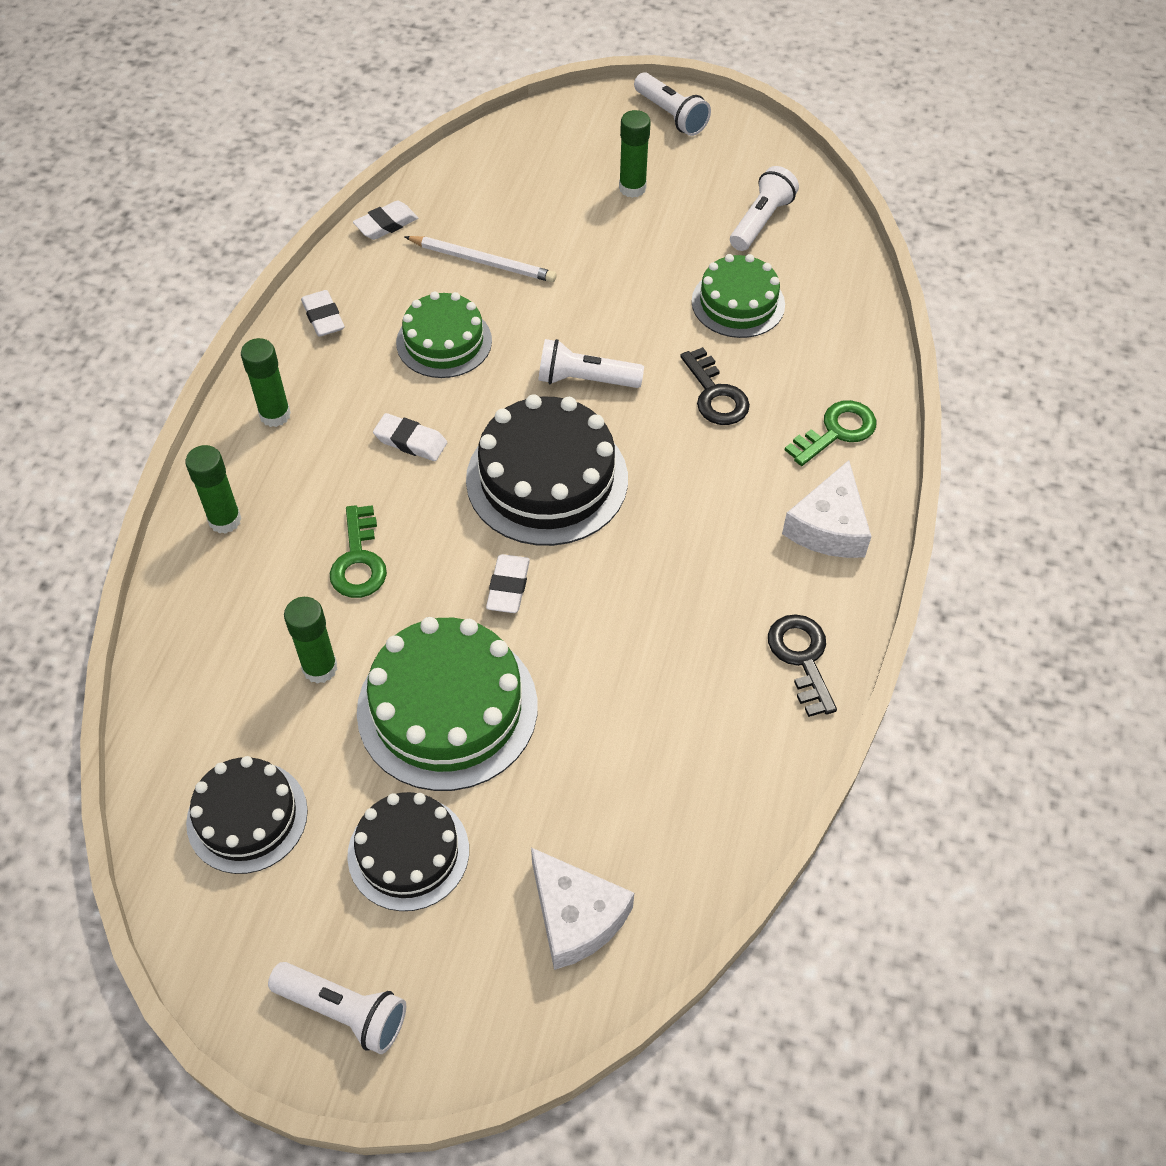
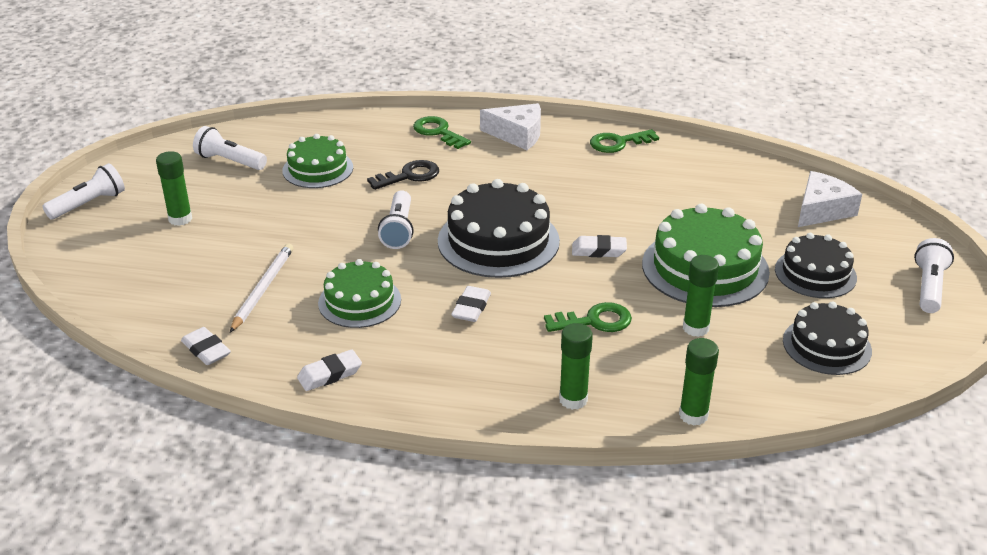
camera: 95 degrees left, 20 degrees down
(275, 415) = (451, 387): green glue stick -> green glue stick (693, 415)
(802, 658) = (618, 143): black key -> green key

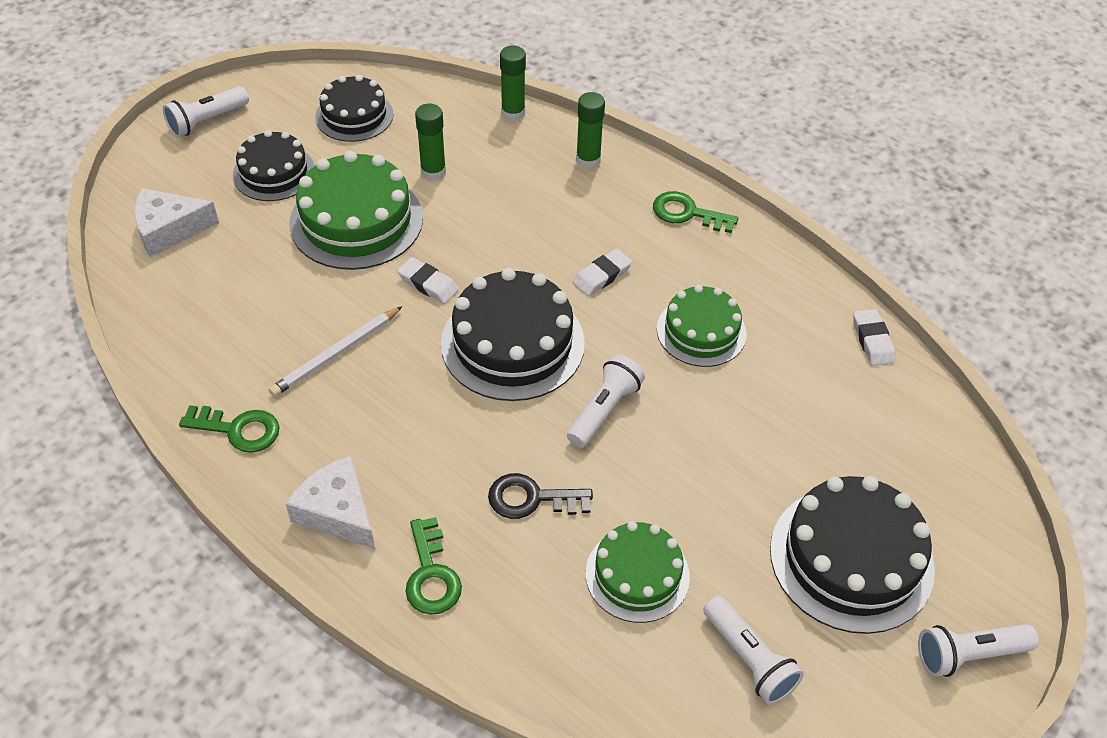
camera: 150 degrees left, 15 degrees up
(180, 219) = (851, 558): green glue stick -> black cake
(263, 289) = (791, 392): white pencil -> white pencil (336, 354)
(330, 374) = (769, 265): white eraser -> none
(594, 321) = (507, 214): green key -> green key (687, 213)

